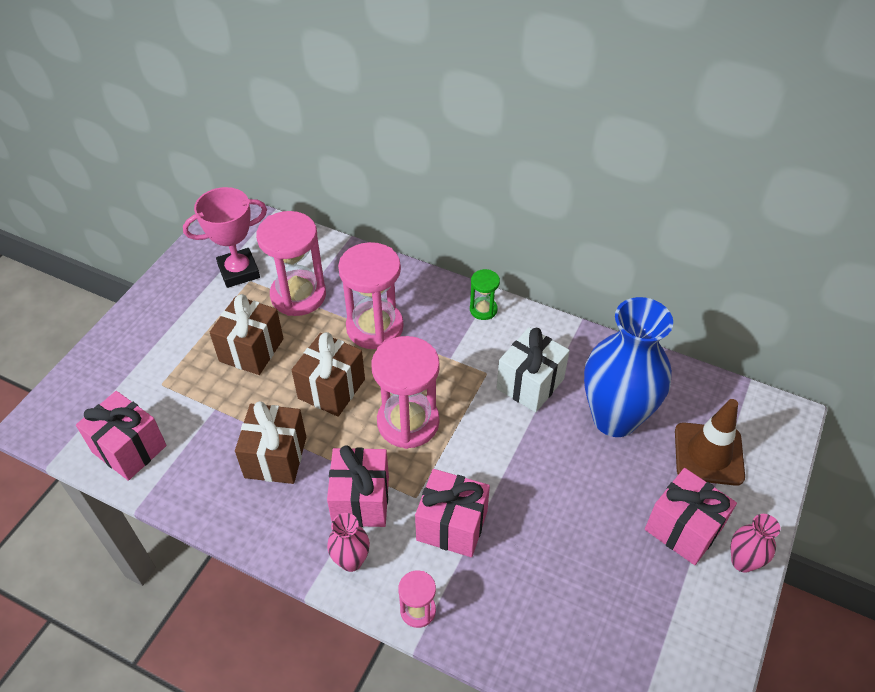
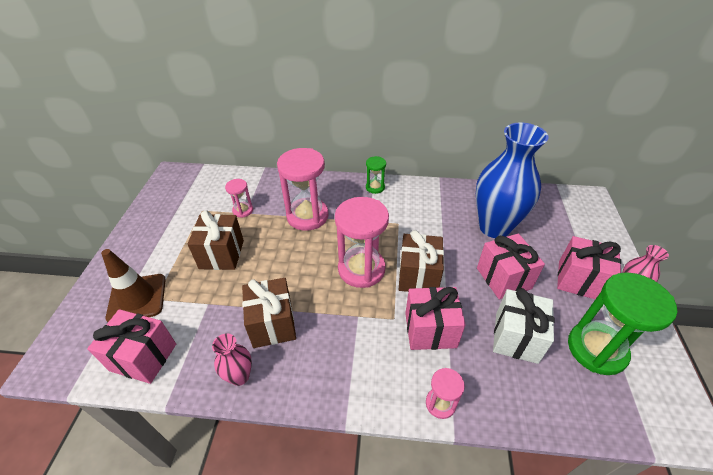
camera: 20 degrees left, 5 degrees down
(239, 271) = (191, 206): pink trophy -> none
(298, 295) = (243, 210): pink hourglass -> pink hourglass, size x0.49
(331, 389) = (294, 263): brown gift -> brown gift (418, 276)
(351, 561) = (369, 383): pink vase -> pink vase (240, 376)
(361, 500) = (354, 334): pink gift -> pink gift (503, 278)
(530, 384) = (430, 222): white gift -> white gift (516, 337)
(642, 619) = (596, 349): none -> green hourglass
(708, 454) = (563, 231): brown traffic cone -> brown traffic cone (137, 298)

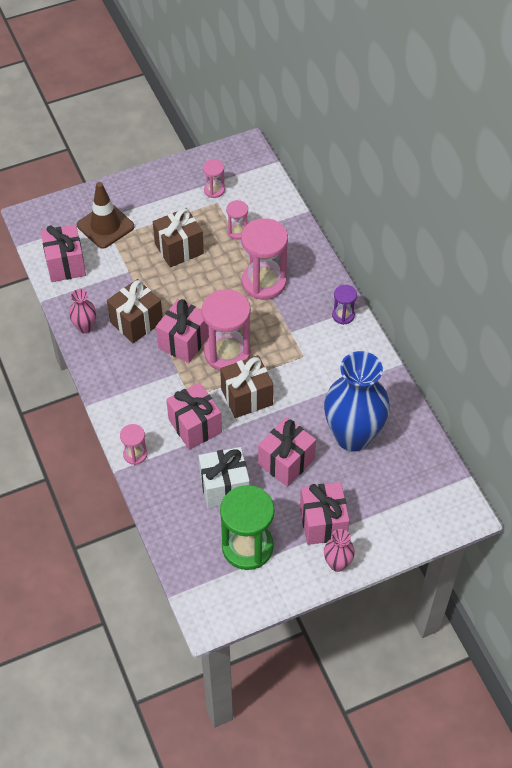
camera: 60 degrees right, 10 degrees up
(188, 207) = (214, 190): none -> pink hourglass
(325, 295) = (184, 341): none -> pink gift
(375, 187) = (343, 315): green hourglass -> purple hourglass

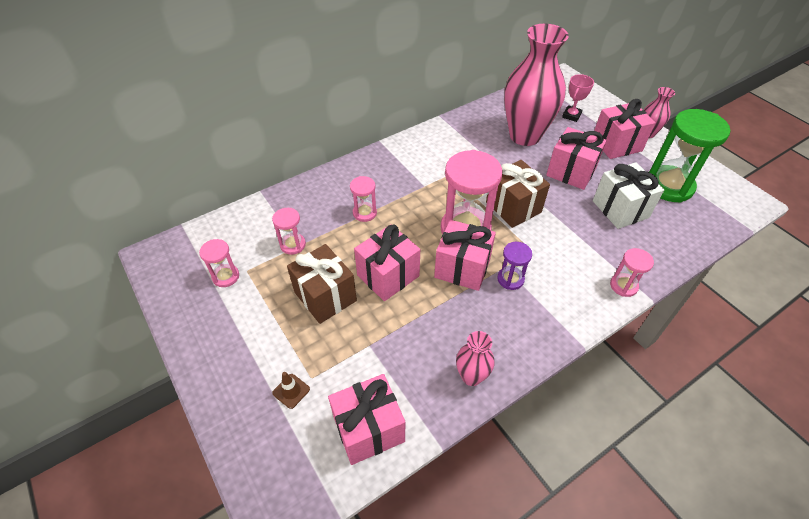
camera: 100 degrees left, 5 degrees down
(105, 226) = (291, 391): brown traffic cone -> brown traffic cone, size x0.44
(136, 322) = (447, 320): brown gift -> none
(195, 426) = (564, 241): pink gift -> pink gift (388, 275)
(264, 282) = (364, 213): pink hourglass -> pink hourglass, size x0.49
(343, 315) = (395, 153): purple hourglass -> purple hourglass (510, 279)
(353, 436) = (524, 136): blue vase -> pink vase
(383, 495) = (571, 115): none -> pink trophy

